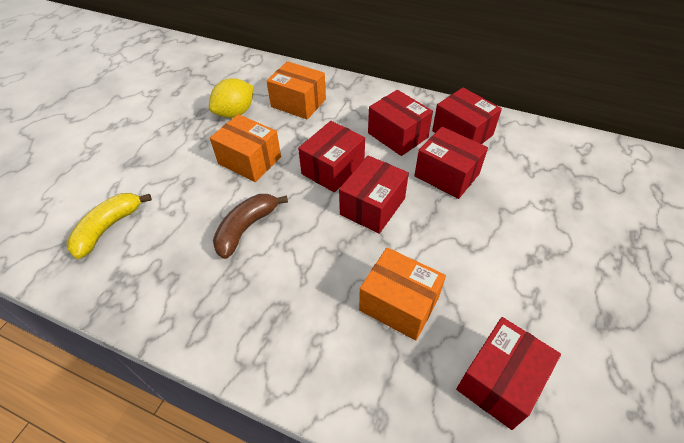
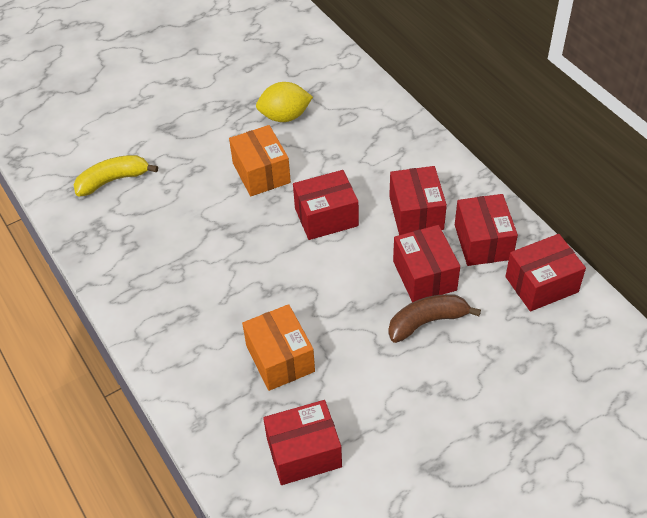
camera: 35 degrees right, 0 degrees up
(246, 228) = (213, 234): brown banana -> brown banana (427, 322)
(298, 103) = (351, 132): orange box -> none
(372, 206) = (330, 269): red box -> red box (541, 284)

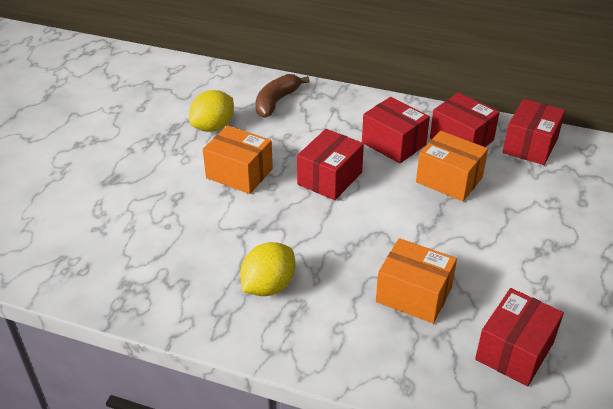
camera: 40 degrees left, 10 degrees down
(113, 180) = (103, 242): yellow banana -> none
(186, 284) = (268, 286): none -> yellow lemon
(424, 275) = (449, 180): red box -> orange box
(427, 322) = (488, 208): brown banana -> brown banana (276, 102)

